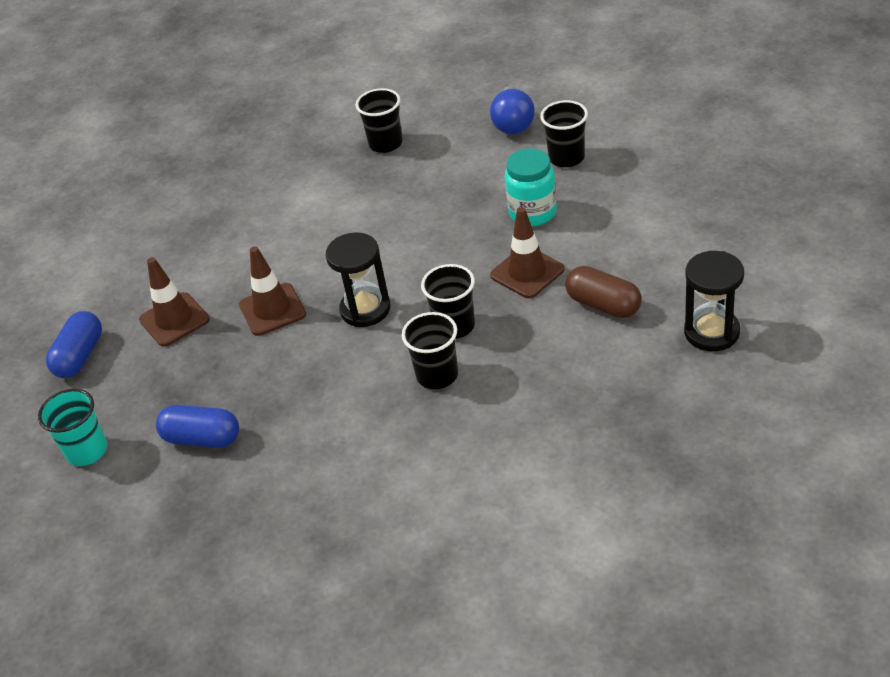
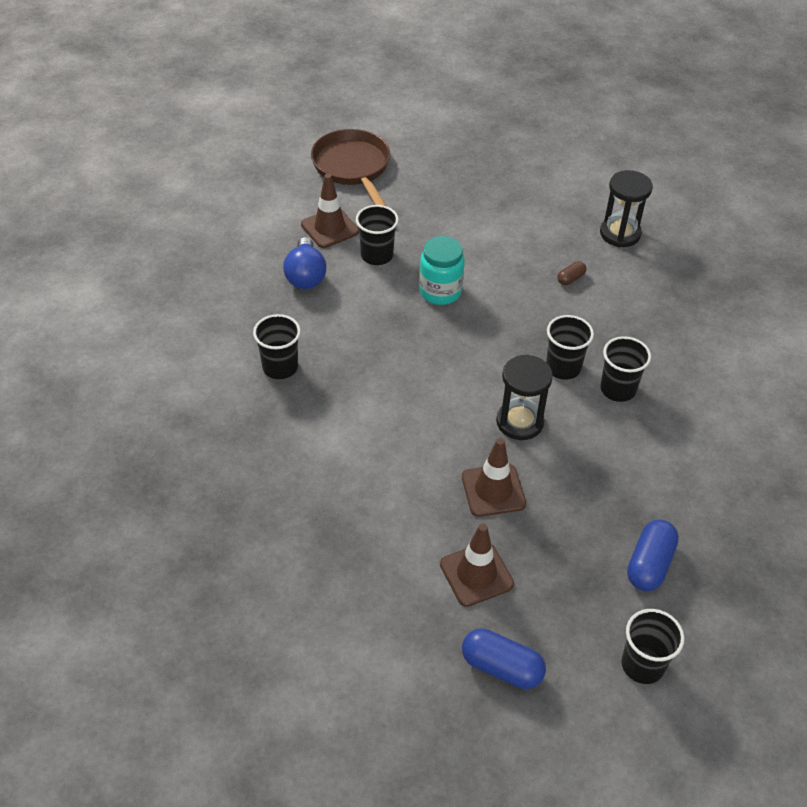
camera: 85 degrees left, 5 degrees up
(87, 451) = (642, 665): turquoise cup -> black cup
(513, 123) = (305, 276): blue light bulb -> blue light bulb turned 75 degrees clockwise
(527, 272) = (515, 311): brown traffic cone -> brown traffic cone (330, 228)
(603, 304) = (570, 278): brown capsule -> brown capsule, size x0.53
(700, 105) = (352, 167): none -> brown pan

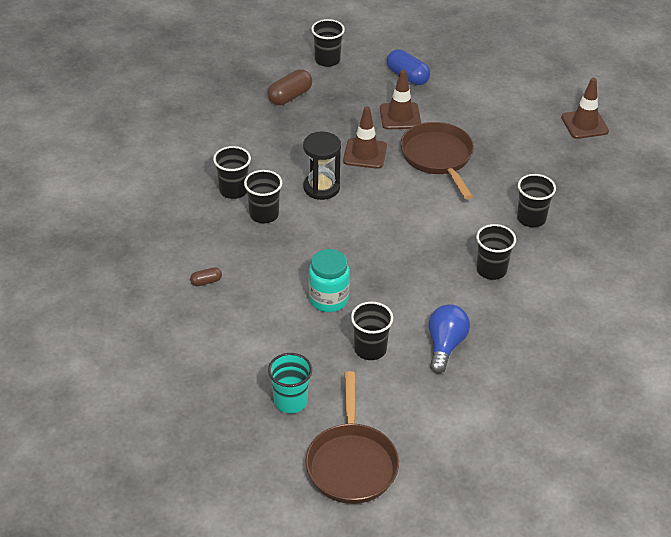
camera: 160 degrees left, 5 degrees down
(247, 449) = (531, 218): none -> black cup
(330, 228) = (404, 391): brown traffic cone -> brown traffic cone (584, 124)
(394, 512) = (438, 157): none -> brown pan
(426, 198) = (290, 401): none -> turquoise cup
(620, 234) = (128, 312): black hourglass -> none
(649, 564) = (290, 96): blue capsule -> brown capsule

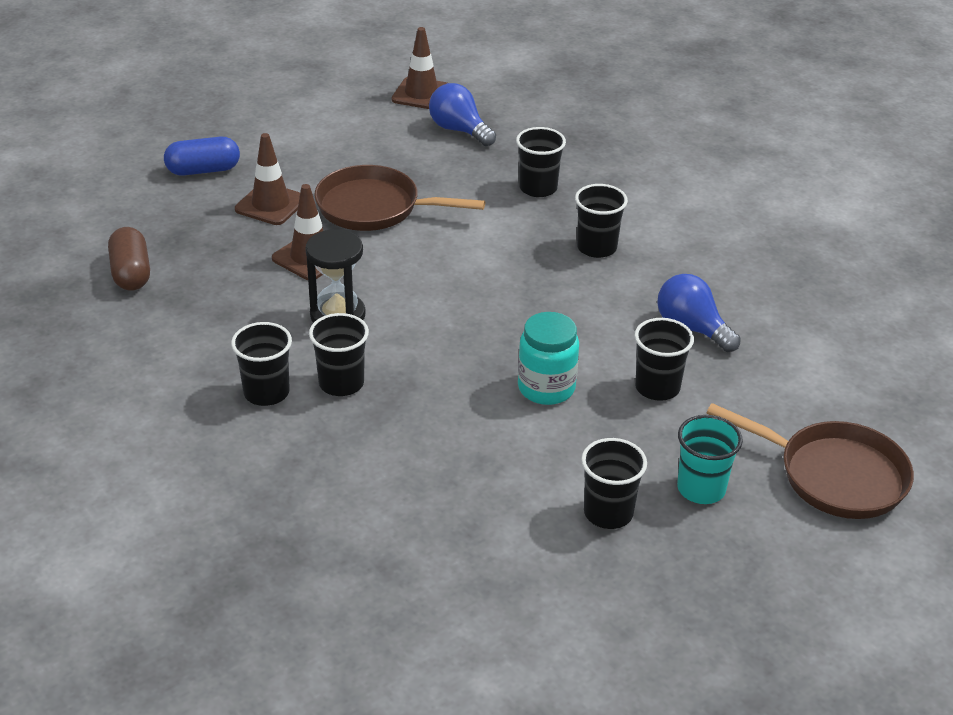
camera: 60 degrees left, 5 degrees down
(206, 282) = (424, 485): brown capsule -> none
(327, 60) = (95, 215): black cup -> black cup (608, 513)
(560, 158) = (459, 130): none -> blue light bulb

